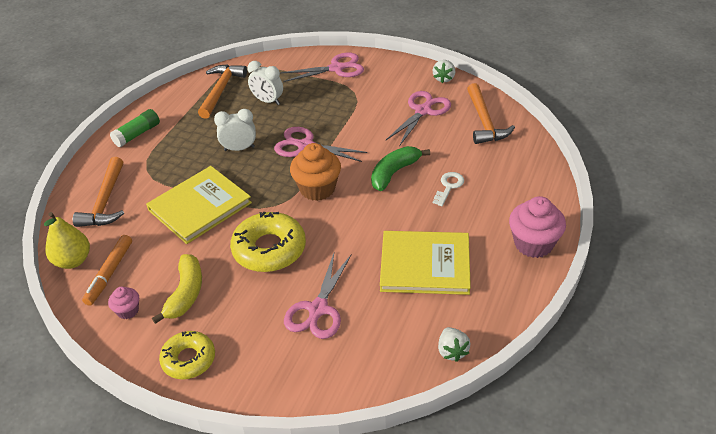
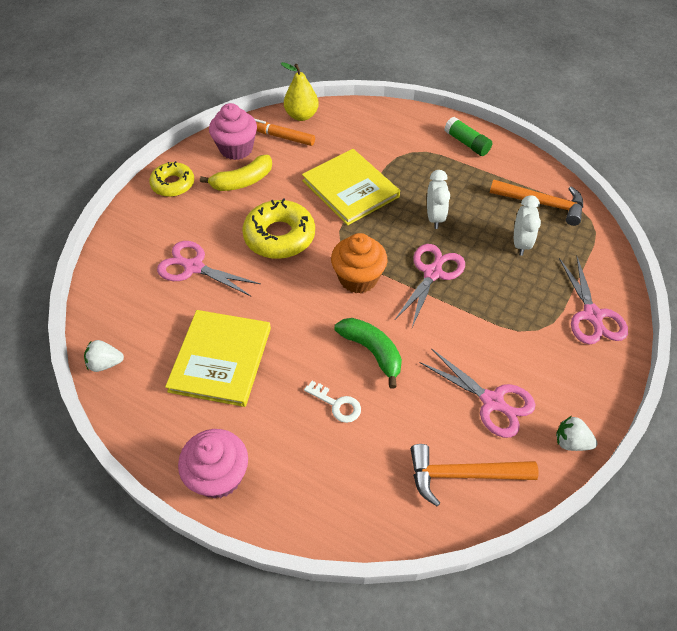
camera: 95 degrees right, 10 degrees up
(105, 202) = (370, 128): orange hammer -> none
(128, 311) = (236, 149): pink cupcake -> pink cupcake, size x1.89
(186, 293) = (243, 181): yellow banana -> yellow banana turned 45 degrees counterclockwise
(268, 101) = (520, 243): white clock -> white clock turned 150 degrees clockwise

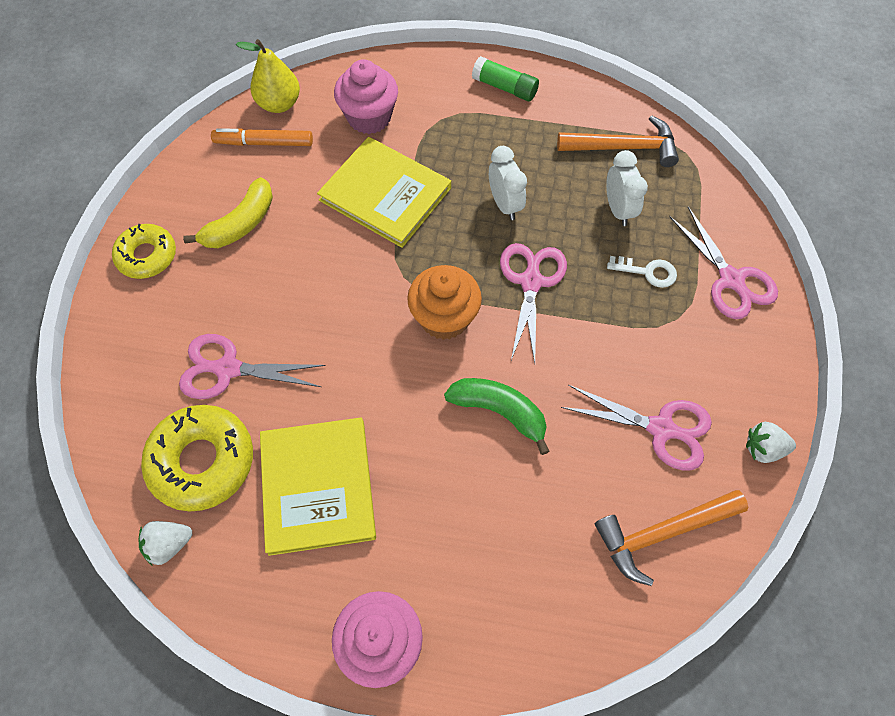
camera: 20 degrees left, 10 degrees up
(236, 149) = (211, 178): pink cupcake -> pink cupcake (369, 117)
(279, 236) = (322, 289): yellow donut -> yellow donut (202, 461)
(337, 404) = (485, 496): white key -> white key (647, 272)

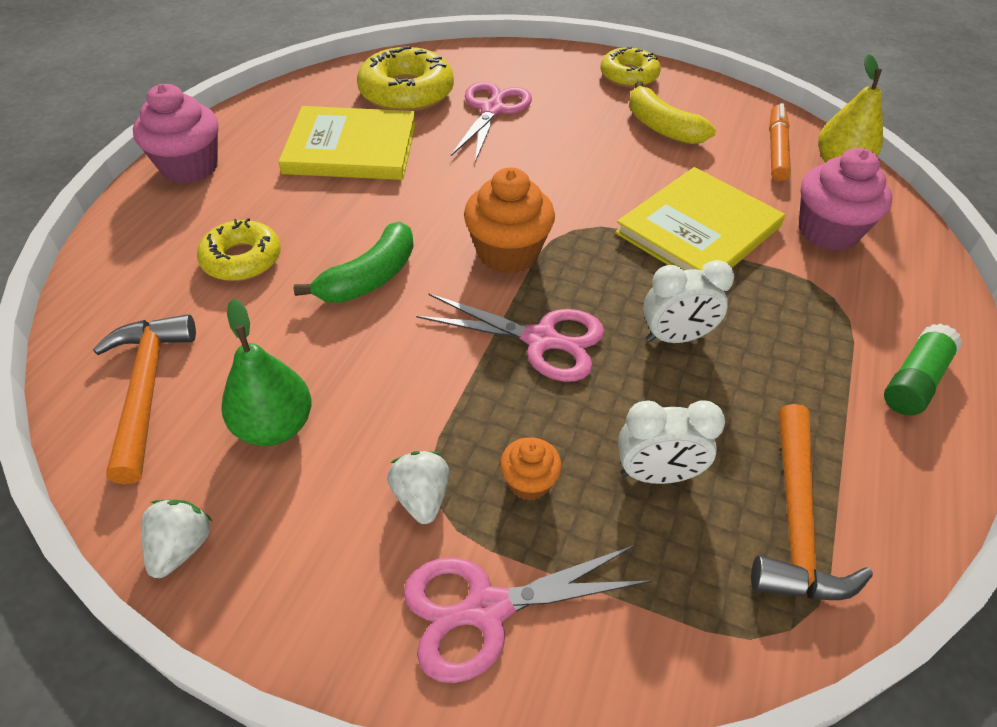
camera: 100 degrees right, 15 degrees down
(169, 544) = (342, 75): white strawberry -> white strawberry (421, 497)
(505, 524) = (242, 259): none -> yellow donut
(647, 272) = (529, 482): white key -> orange cupcake
(661, 429) = (275, 426): pink scissors -> green pear

